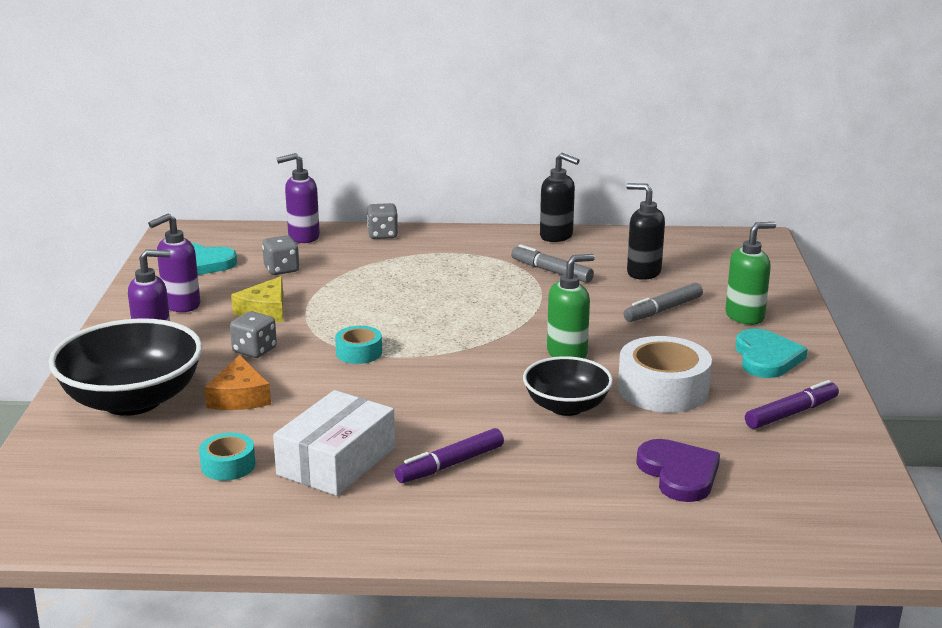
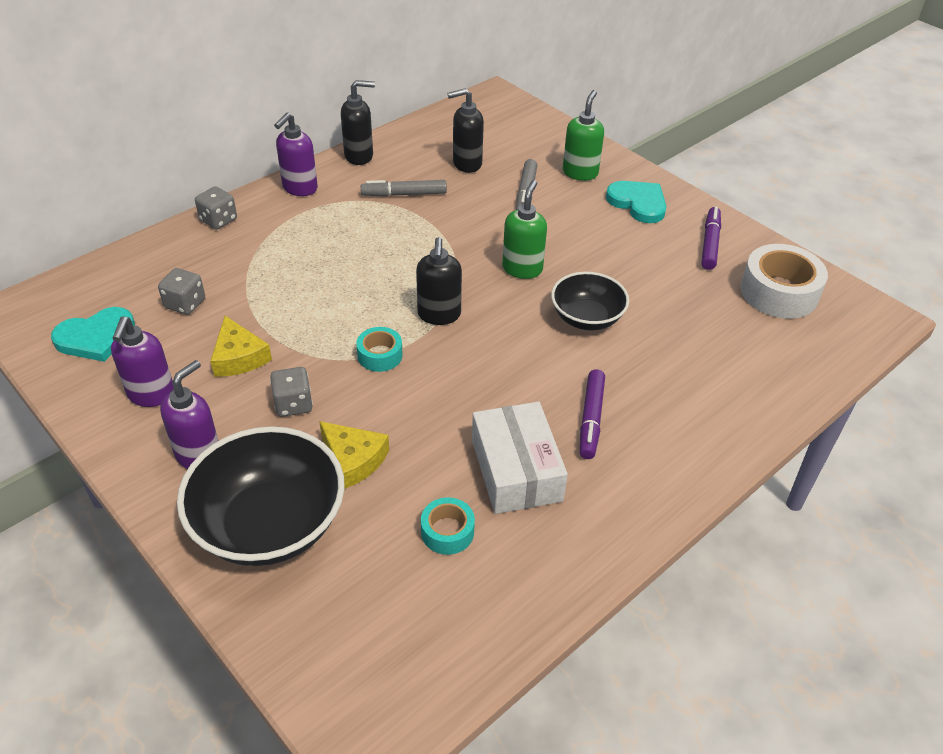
camera: 45 degrees left, 20 degrees up
(239, 397) = (353, 459): orange cheese -> yellow cheese
(303, 237) = (150, 257): purple soap dispenser -> purple soap dispenser (299, 188)
(445, 350) = (439, 315): none -> black soap dispenser
(663, 389) = (619, 266): white tape -> white tape (779, 292)
(679, 473) = (721, 333): purple heart -> none

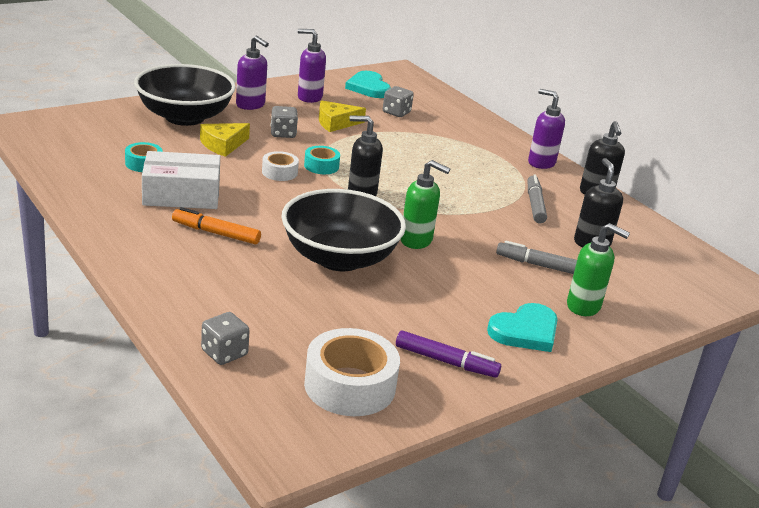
camera: 95 degrees right, 15 degrees down
(218, 220) = (495, 130): grey dice -> grey dice (224, 353)
(413, 390) = (279, 172): none -> white tape
(587, 318) = (339, 258): black bowl -> black bowl, size x1.67
(591, 419) = (216, 233): purple marker -> orange marker

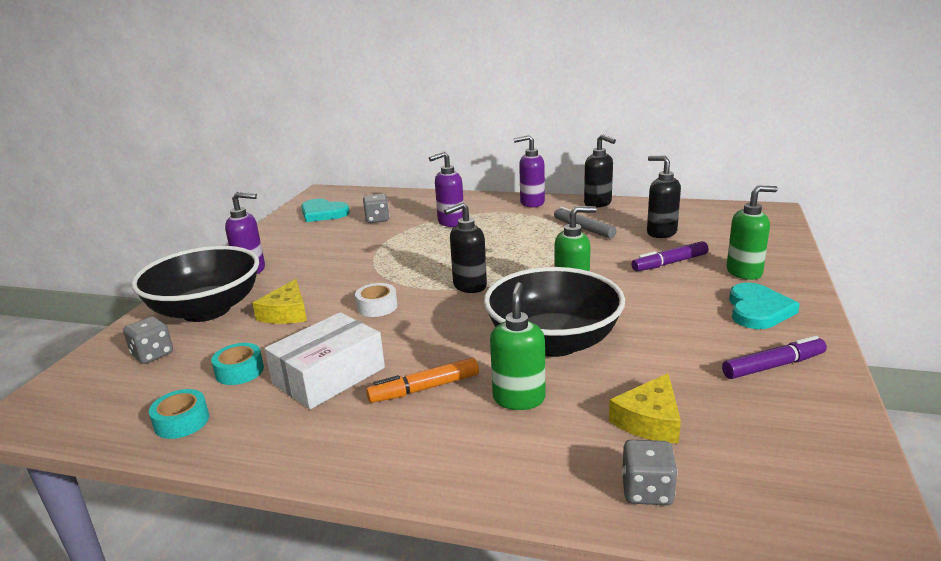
camera: 35 degrees left, 5 degrees down
(254, 271) = (519, 398): none -> green soap dispenser
(283, 133) = (321, 277): grey dice -> grey dice (153, 354)
(309, 97) = (290, 241): purple soap dispenser -> purple soap dispenser (450, 222)
(321, 166) = (399, 283): turquoise tape -> turquoise tape (182, 422)
(336, 123) = (347, 248): yellow cheese -> yellow cheese (649, 420)
(350, 385) = (773, 436): white tape -> none
(540, 265) = (669, 263): grey marker -> purple marker

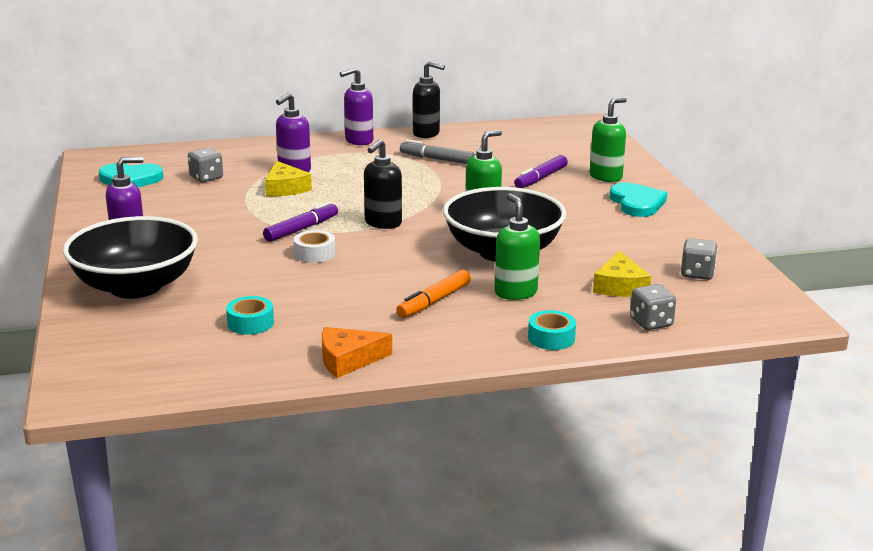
camera: 30 degrees left, 0 degrees up
(153, 354) = (138, 329): grey dice -> grey dice (697, 273)
(182, 422) = (251, 365): turquoise tape -> turquoise tape (551, 338)
(266, 442) = (348, 360): none -> orange cheese
(286, 313) = (229, 274): yellow cheese -> yellow cheese (285, 188)
(329, 376) = (340, 309): white box -> none
(661, 233) = (510, 153): black soap dispenser -> none
(773, 366) = (675, 238): purple marker -> purple marker (301, 229)

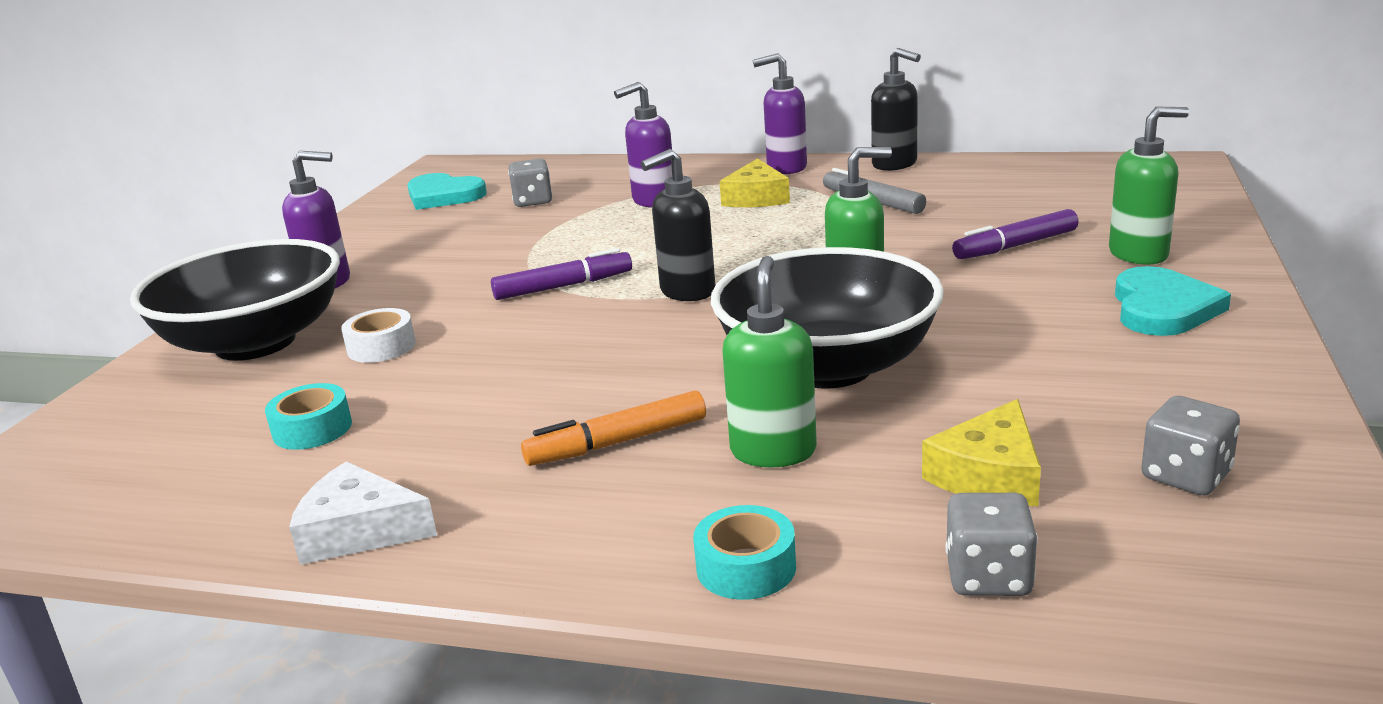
camera: 30 degrees right, 0 degrees up
(285, 188) = (612, 224): yellow cheese -> yellow cheese (756, 198)
(314, 253) = (536, 327): white tape -> white tape (381, 347)
(348, 360) = (359, 531): orange cheese -> white cheese

